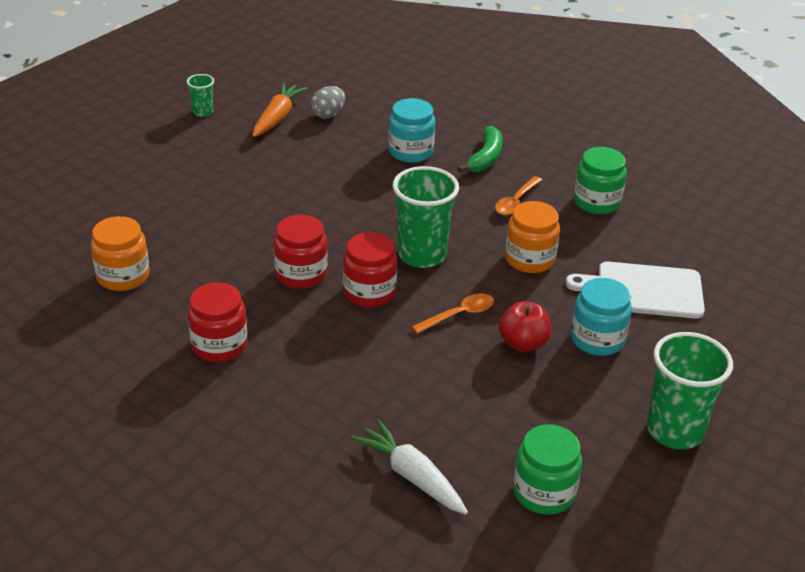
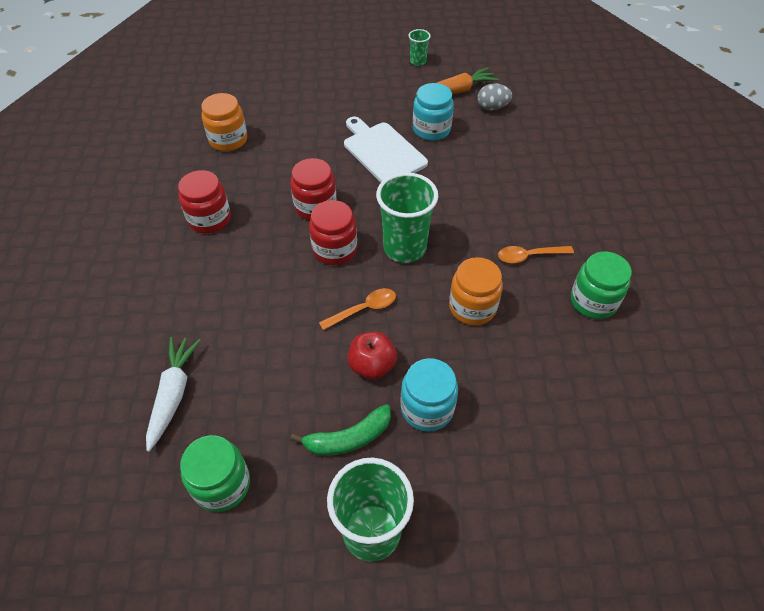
camera: 50 degrees right, 15 degrees up
(410, 151) = (509, 168): turquoise jar -> turquoise jar (431, 129)
(459, 315) = (363, 309): orange spoon -> orange spoon turned 45 degrees counterclockwise
(485, 158) = (557, 207): green banana -> green banana (348, 438)
(644, 290) = (522, 401): white cutting board -> white cutting board (382, 151)

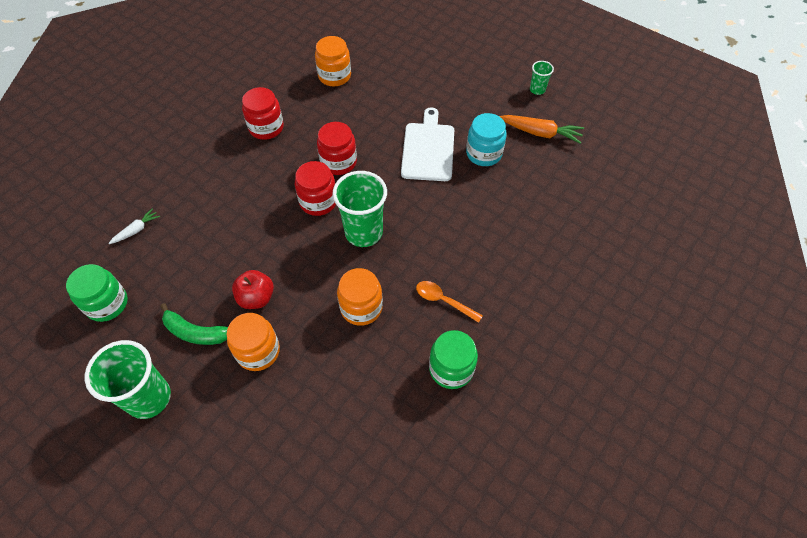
camera: 40 degrees right, 5 degrees up
(173, 394) = (136, 230): white carrot -> white carrot, size x0.58
(363, 309) = (291, 256): orange spoon -> none
(427, 408) = (258, 351): turquoise jar -> orange jar
(492, 107) = (553, 164): grey egg -> none

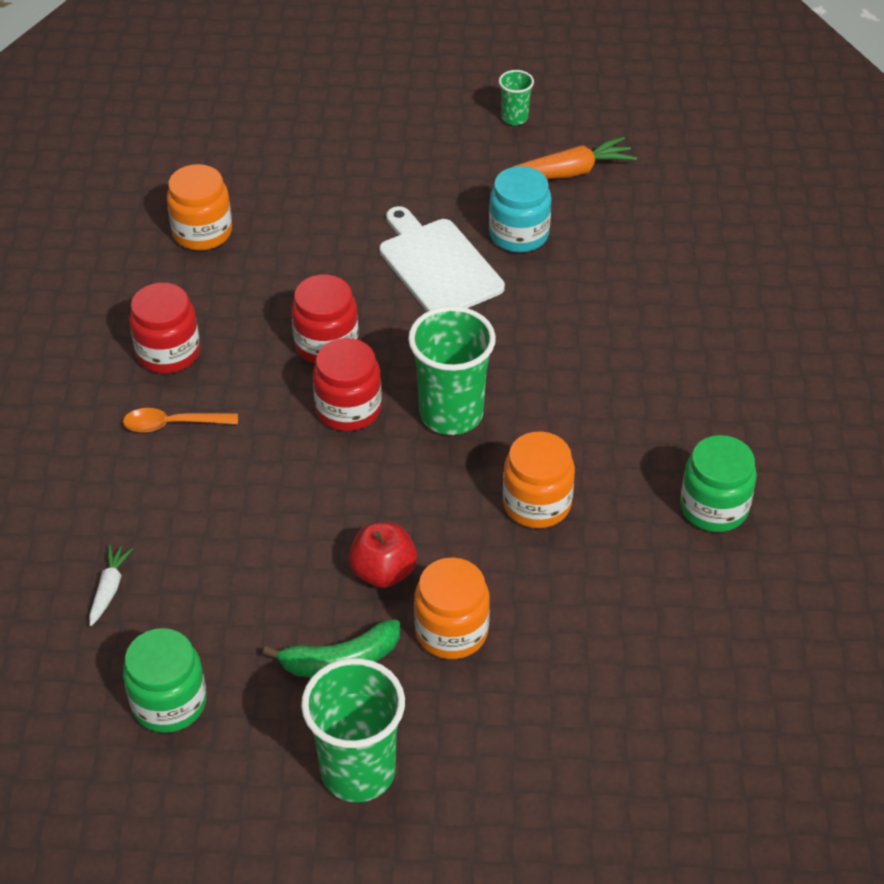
camera: 35 degrees left, 10 degrees down
(444, 301) = (633, 438): orange spoon -> orange spoon (173, 424)

